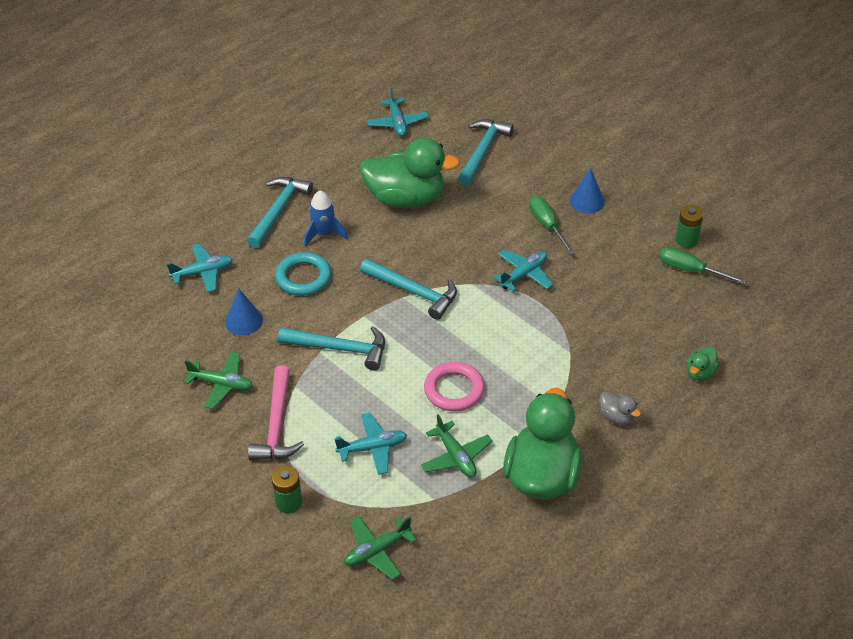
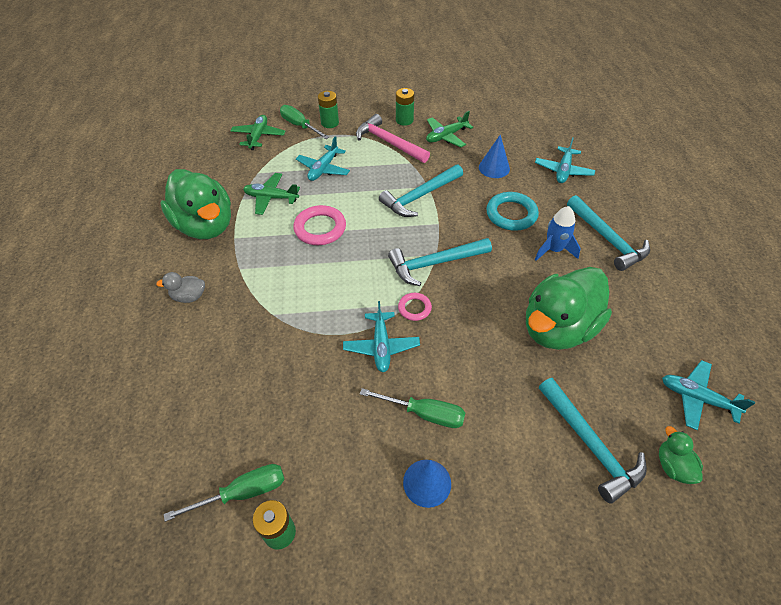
camera: 130 degrees right, 5 degrees up
(222, 438) = (404, 120): none -> green battery
(320, 527) = (299, 126): none -> green screwdriver
(471, 277) = (414, 308): none -> pink ring
(700, 373) = (148, 385): green duck -> green duck (673, 466)

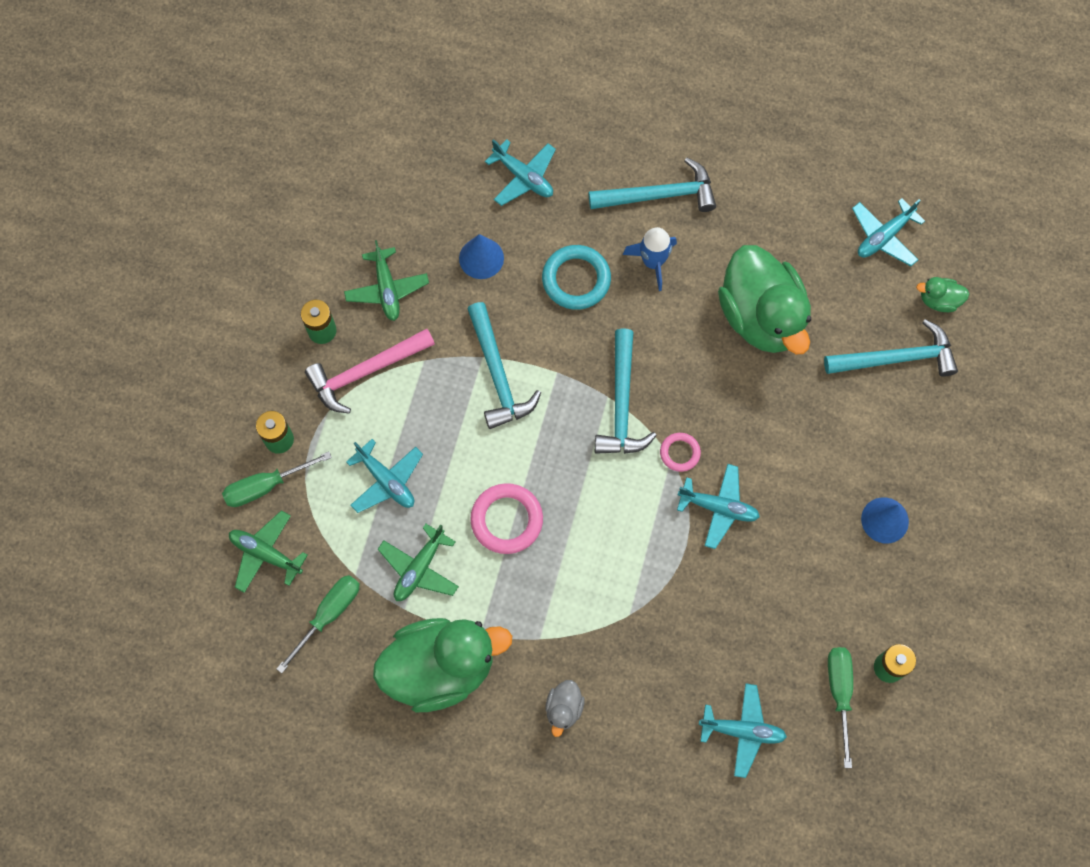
camera: 70 degrees left, 20 degrees up
(192, 420) = (742, 731): none -> turquoise plane
(424, 413) = (814, 494): green screwdriver -> green screwdriver (328, 615)

